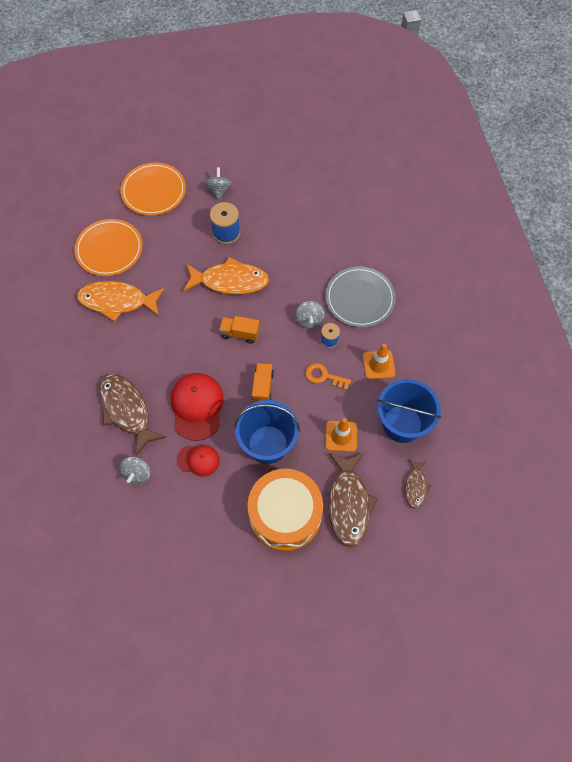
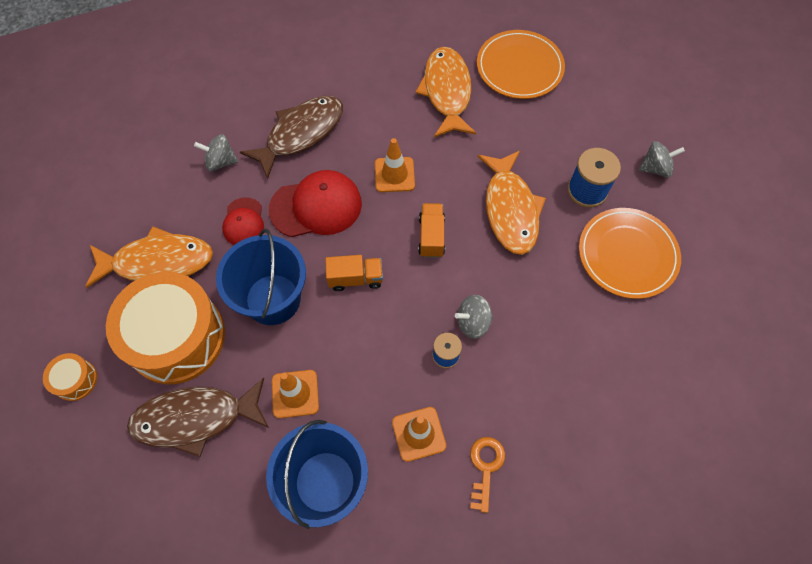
camera: 80 degrees right, 0 degrees up
(153, 191) = (625, 94): orange plate -> orange plate (627, 254)
(183, 349) = (394, 175): none -> orange traffic cone
(219, 527) = (158, 262): none -> orange fish
(306, 590) = (75, 380): none -> orange drum
(324, 376) = (386, 356): orange key -> orange key (485, 467)
(360, 298) = (528, 390): grey plate -> none
(415, 486) = (226, 514): brown fish -> none

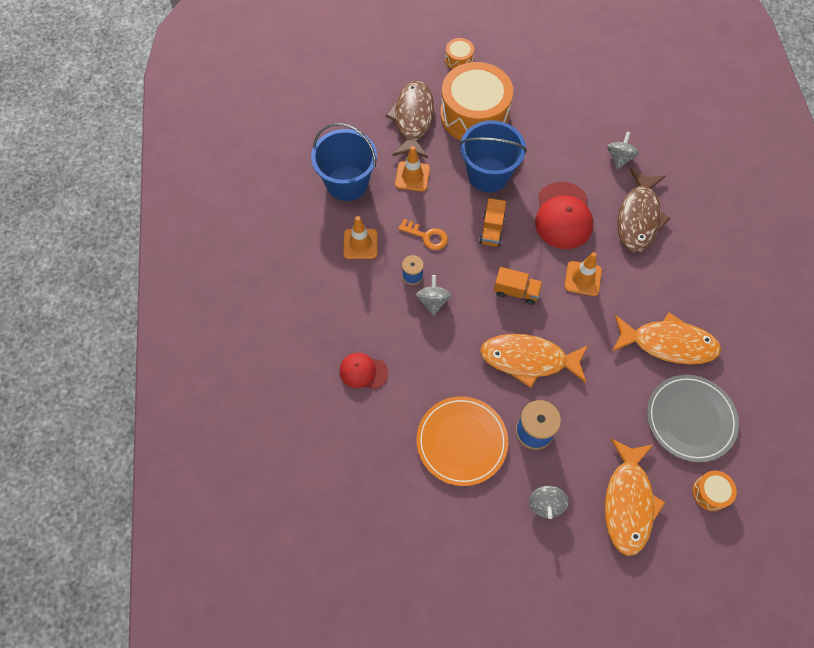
camera: 105 degrees right, 0 degrees up
(158, 262) = (537, 110): orange fish -> orange fish (628, 502)
(243, 222) = (559, 165): red cap -> red cap (363, 371)
(301, 134) = (638, 218): brown fish -> brown fish turned 45 degrees clockwise
(485, 467) = (324, 279): orange key -> orange key (427, 236)
(519, 67) = (690, 419): orange plate -> grey plate
(583, 47) = (710, 493): none -> orange drum

